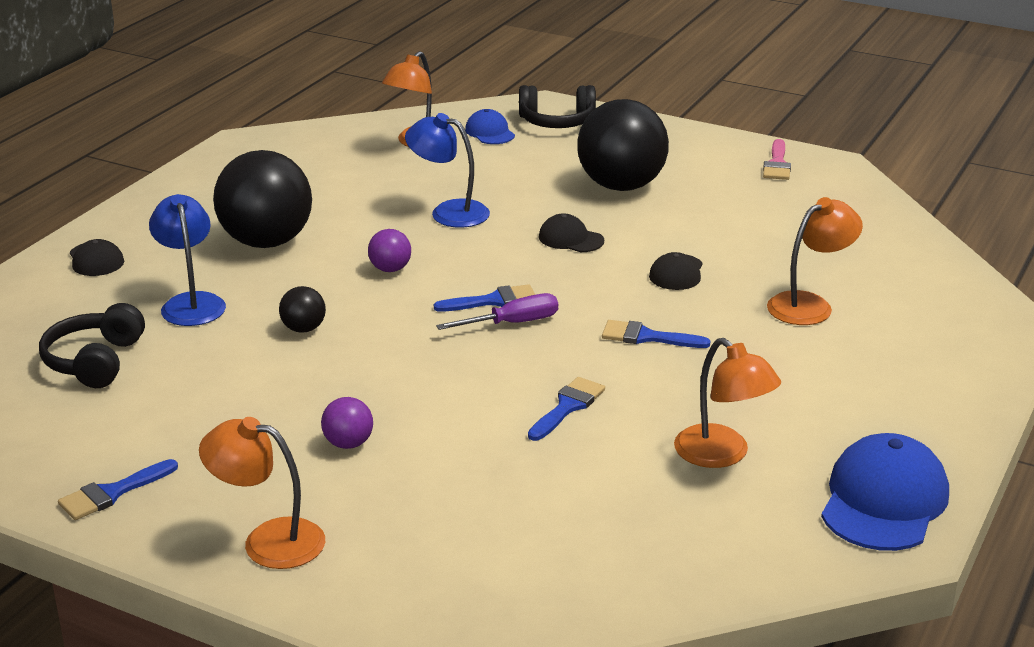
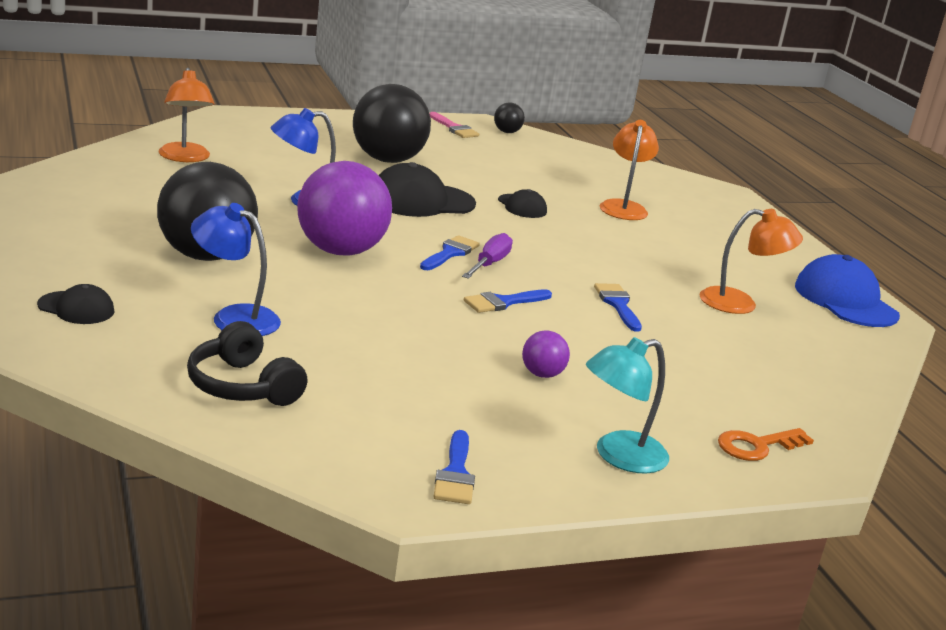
camera: 50 degrees left, 5 degrees down
(268, 541) = (618, 456): orange lamp -> turquoise lamp
(303, 329) = (360, 309): black ball -> black ball (507, 132)
(390, 269) = (340, 251): purple ball -> purple ball, size x2.29
(418, 593) = (756, 446): none -> orange key
(490, 132) = (227, 141): blue cap -> none
(557, 122) = (262, 125): black headphones -> none
(570, 239) = (421, 201): black cap -> black cap, size x1.85
(647, 337) = (579, 249): blue brush -> blue brush (503, 302)

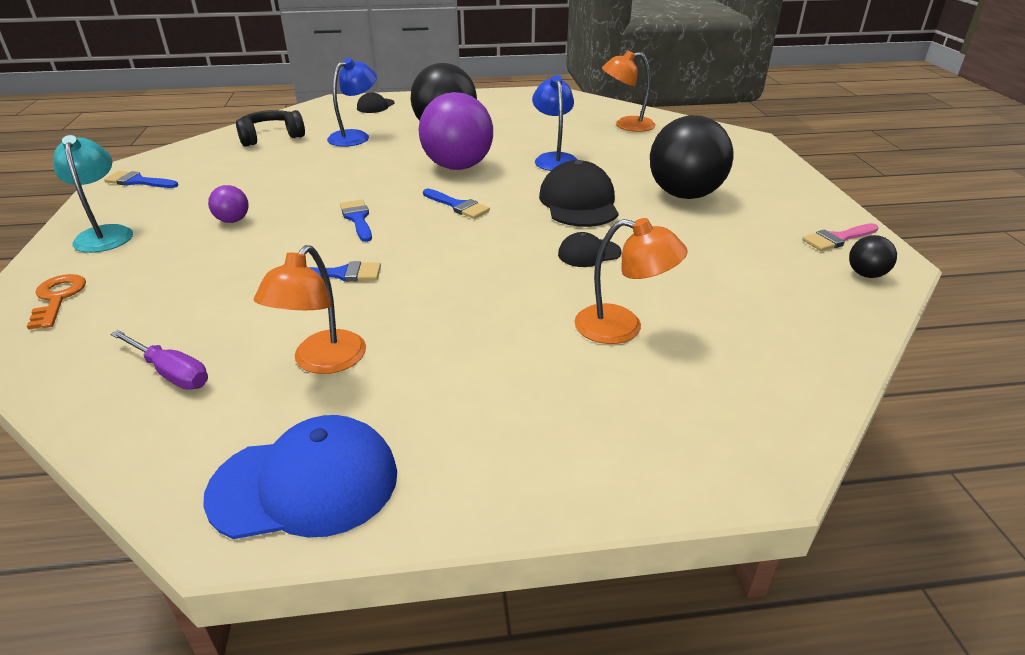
camera: 105 degrees right, 10 degrees up
(489, 264) = (436, 220): purple screwdriver -> purple screwdriver (171, 373)

